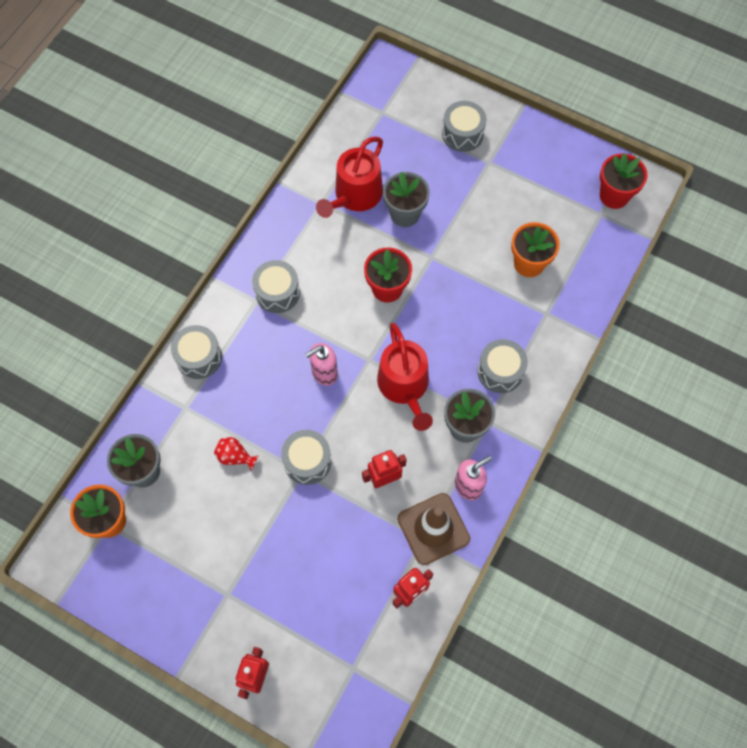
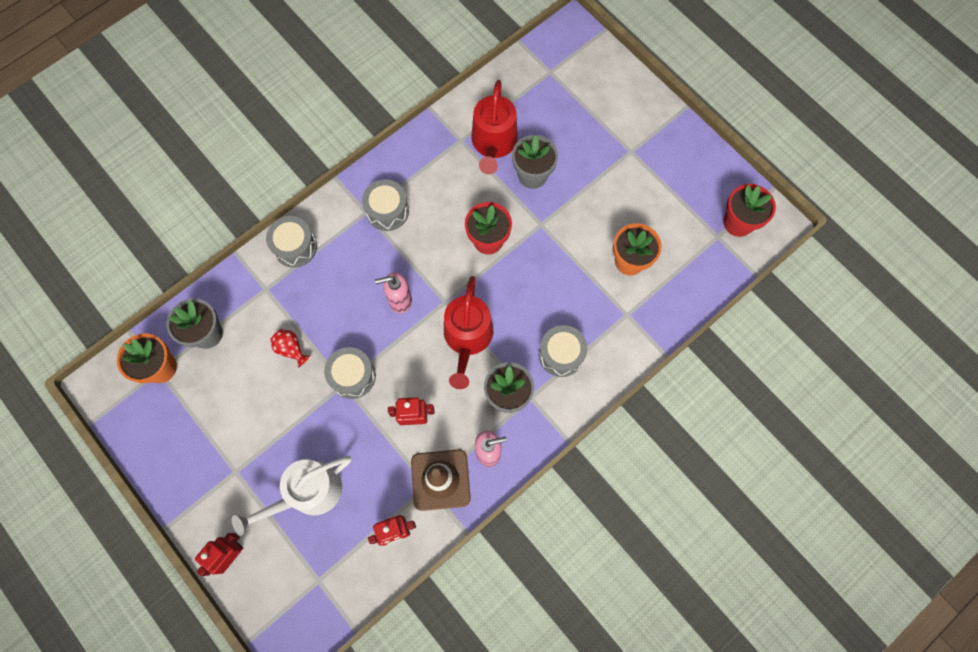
camera: 20 degrees right, 5 degrees up
(309, 588) = (308, 492): none -> white watering can
(355, 195) = (493, 143): red watering can -> red watering can turned 45 degrees counterclockwise
(462, 134) = (617, 116): grey drum -> none

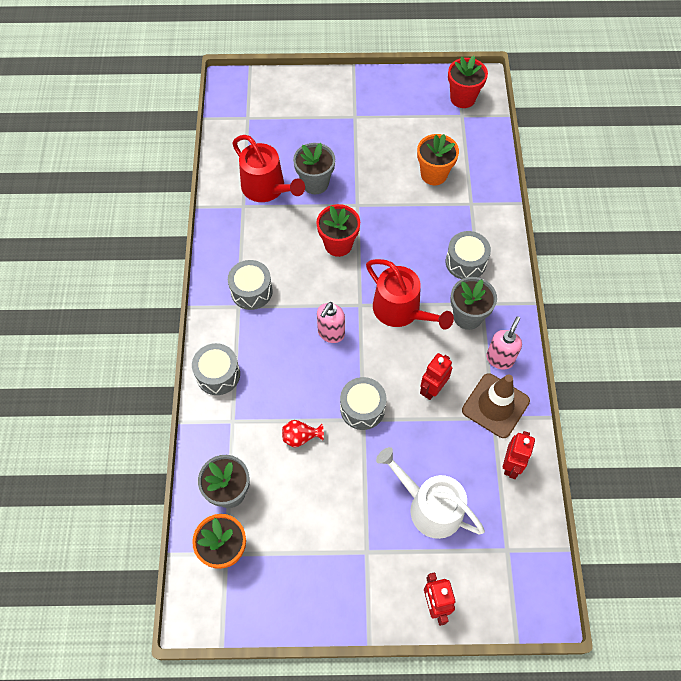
camera: 50 degrees left, 10 degrees down
(308, 492) = (430, 507): white watering can -> white watering can turned 120 degrees clockwise

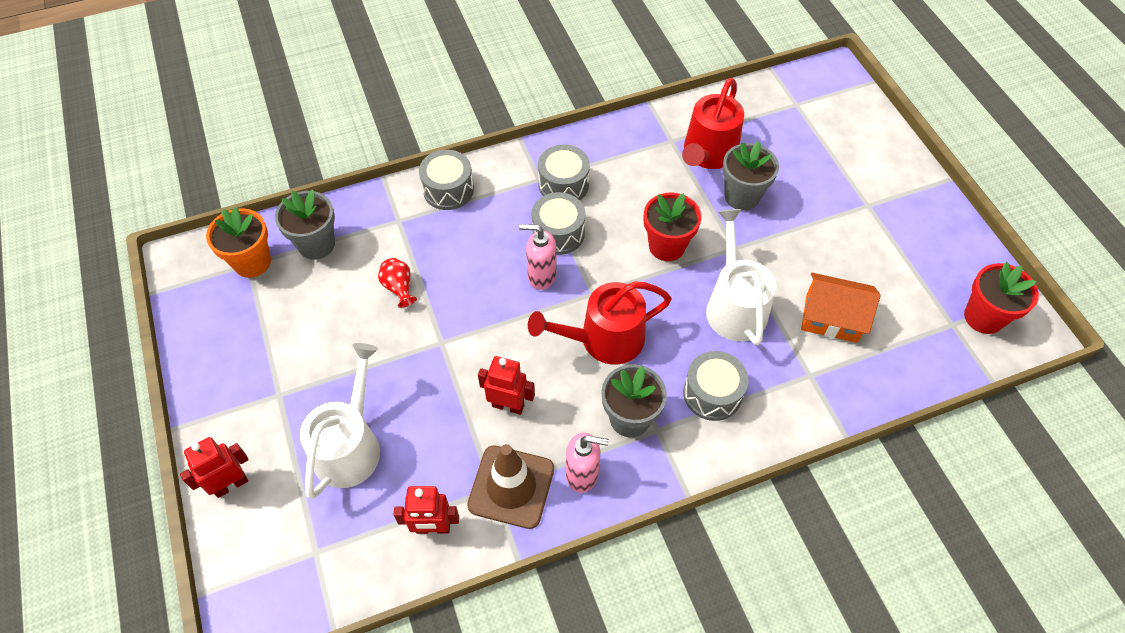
camera: 70 degrees right, 5 degrees down
(362, 408) = (455, 337): grey drum -> grey drum (558, 233)
(401, 310) = (604, 339): red watering can -> red watering can turned 45 degrees clockwise
(404, 224) = (734, 306): none -> white watering can
(434, 174) = (831, 318): orange flower pot -> orange house

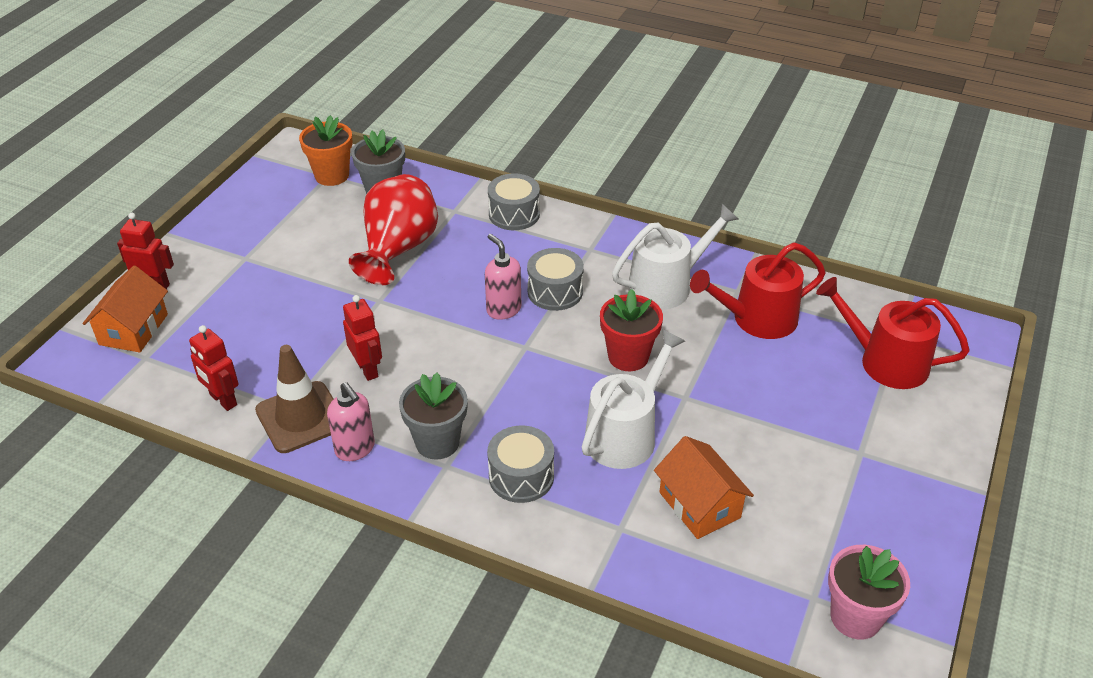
camera: 45 degrees right, 15 degrees down
(269, 538) = (133, 329): none -> orange house
(350, 446) = (242, 316): white watering can -> white watering can (666, 286)
(399, 288) = (398, 250): red vase -> red vase, size x2.37
(563, 184) = (604, 264): grey drum -> none
(604, 339) = (491, 380): red watering can -> red watering can (886, 362)
(742, 196) = (744, 367): grey flower pot -> none
(983, 317) = (855, 617): red flower pot -> pink flower pot

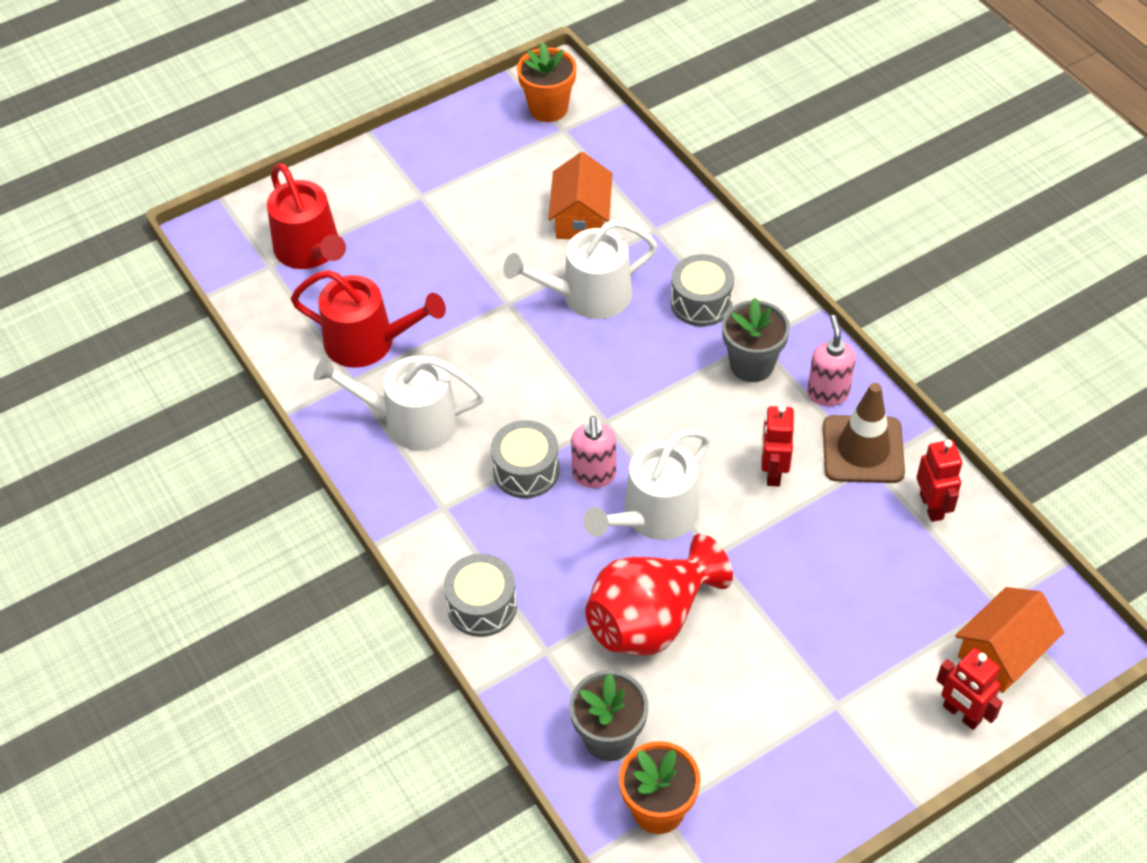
camera: 145 degrees left, 10 degrees up
(440, 305) = (654, 515): none -> white watering can
(628, 357) = (520, 363): red flower pot -> none
(855, 617) = (548, 108): pink flower pot -> orange flower pot

